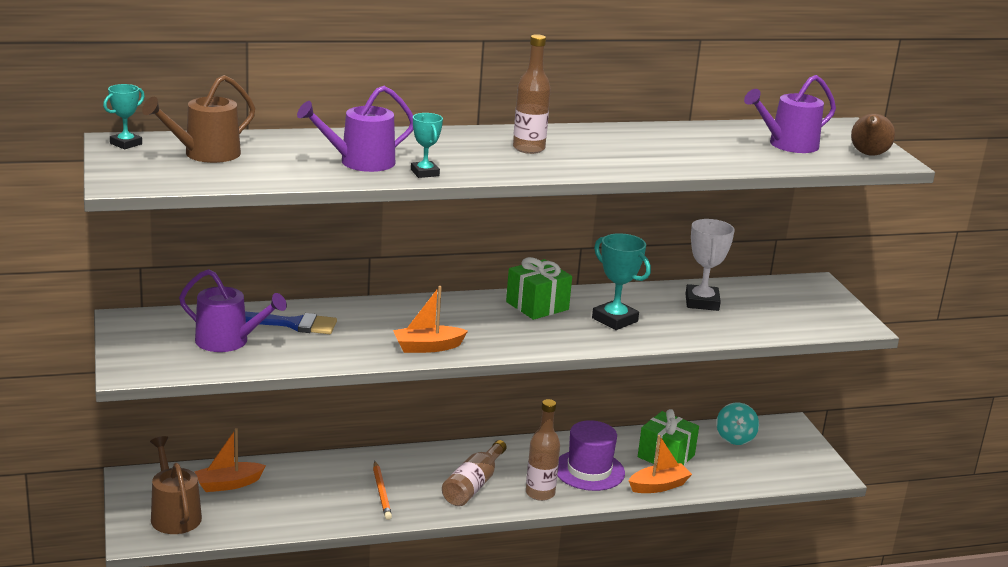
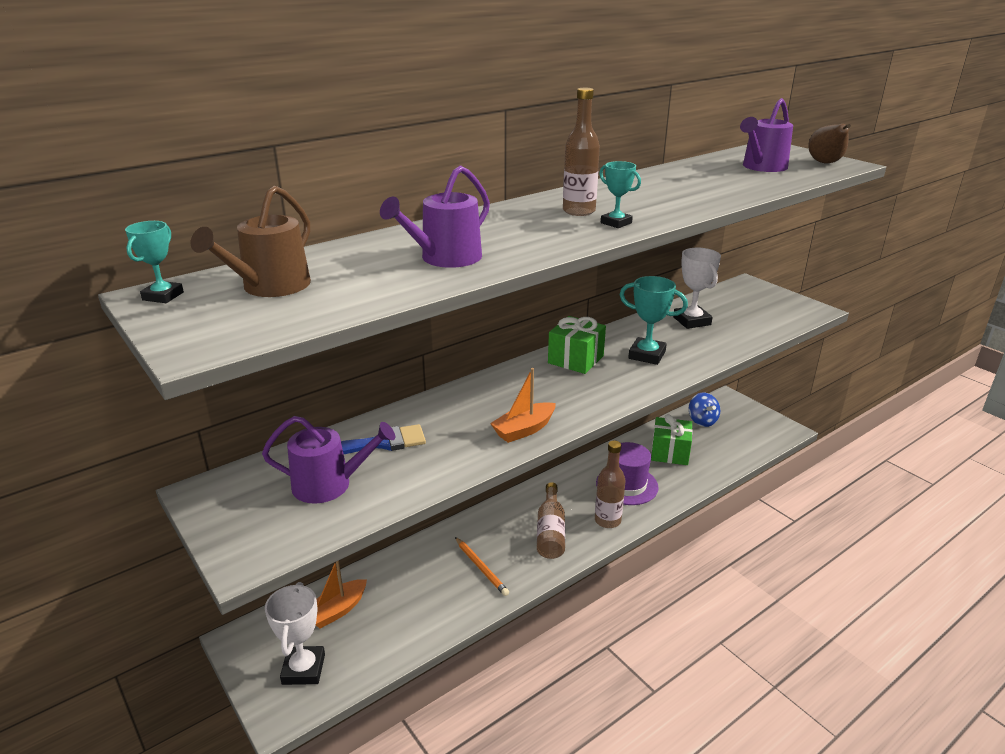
camera: 20 degrees left, 5 degrees up
(174, 515) = (303, 669): brown watering can -> white trophy
(425, 173) = (520, 255): turquoise trophy -> turquoise trophy (616, 223)
(658, 486) = (686, 481): orange boat -> none
(735, 438) = (702, 421): turquoise spinning top -> blue spinning top

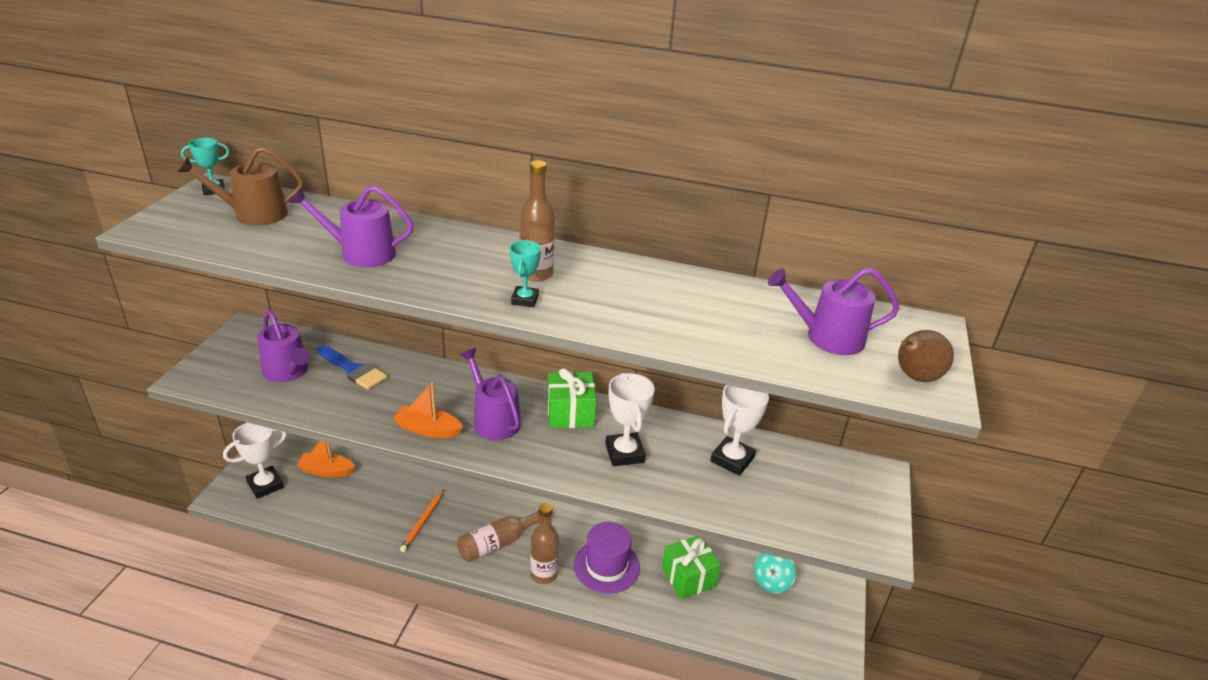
camera: 50 degrees right, 5 degrees up
(546, 394) = (493, 420): none -> purple watering can
(647, 355) = (624, 453): turquoise trophy -> white trophy
(702, 421) = (771, 582): blue spinning top -> turquoise spinning top

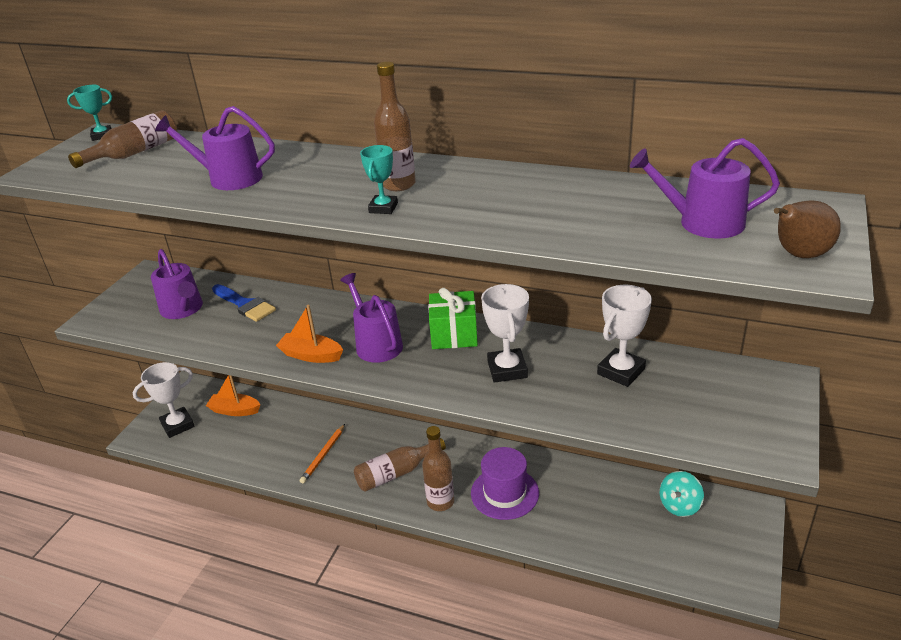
camera: 10 degrees right, 0 degrees up
(254, 214) = (134, 153): brown watering can -> brown bottle
(688, 577) = (590, 502): green gift -> none

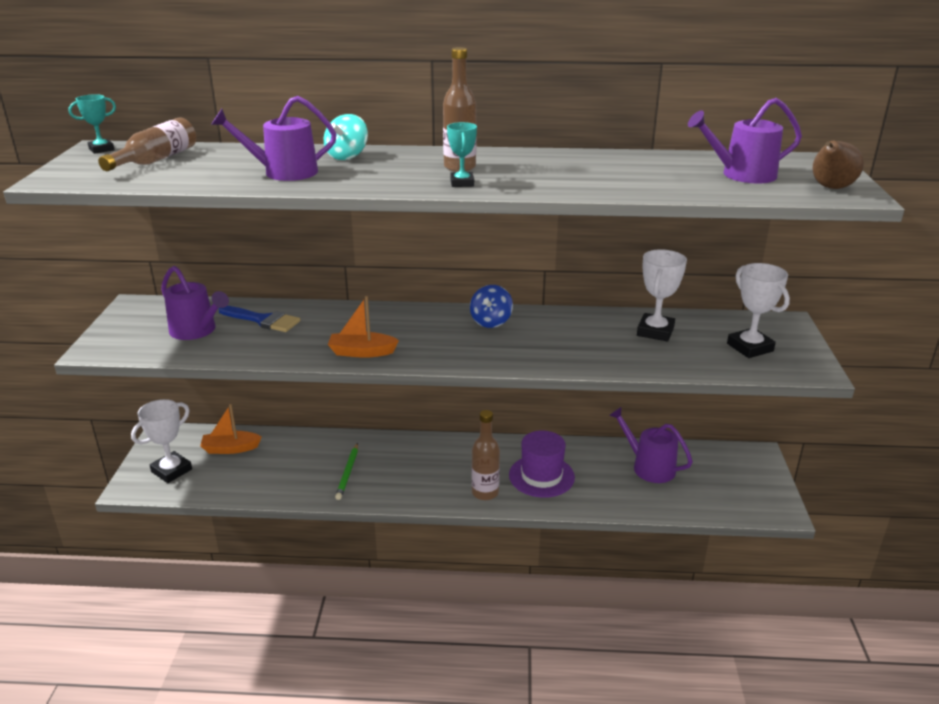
camera: 20 degrees left, 5 degrees down
(323, 455) = (348, 473): orange pencil -> green pencil
(376, 344) = (421, 336): purple watering can -> purple watering can (649, 467)
(396, 473) = (430, 476): brown bottle -> none
(454, 334) = (491, 321): green gift -> blue spinning top
(507, 369) = (556, 341): white trophy -> white trophy (750, 347)
(679, 505) = (697, 461): turquoise spinning top -> turquoise spinning top (347, 156)

